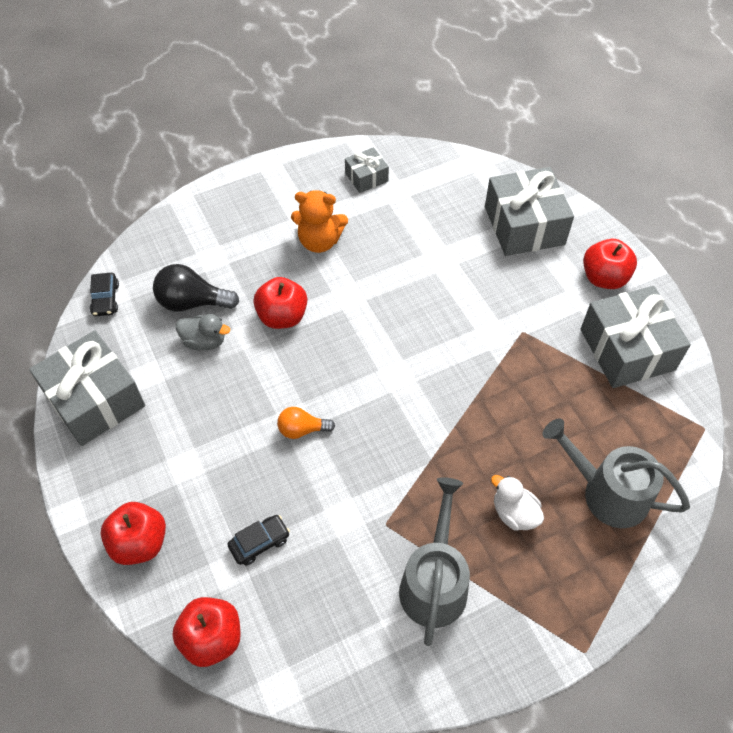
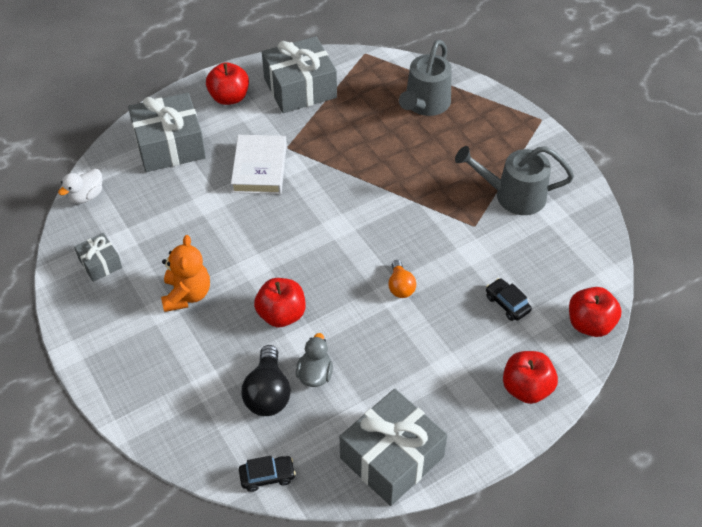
camera: 95 degrees left, 5 degrees down
(488, 304) = (260, 168): none -> white book
(514, 513) = (451, 153): white duck -> white duck (86, 196)

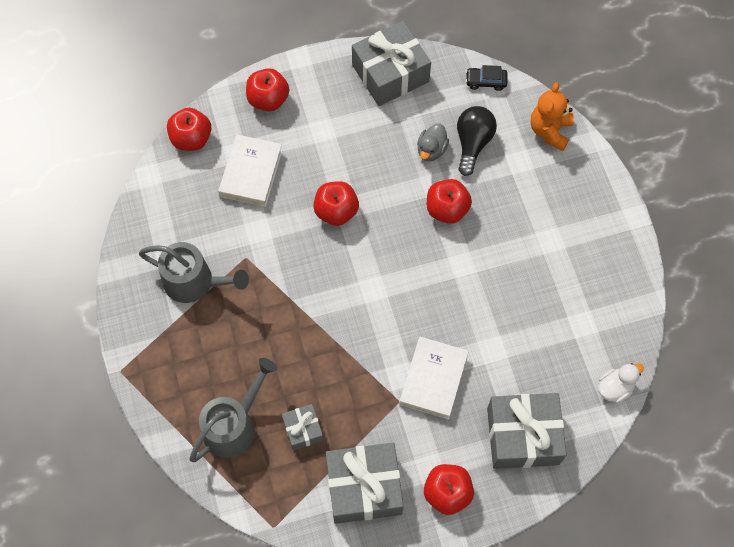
camera: 165 degrees left, 15 degrees up
(100, 263) = (603, 302): grey gift -> grey gift (303, 429)
(187, 295) = (526, 249): orange teddy bear -> orange teddy bear (549, 131)
(400, 286) = (336, 211): orange light bulb -> red apple
(507, 304) = (251, 173): black car -> white book

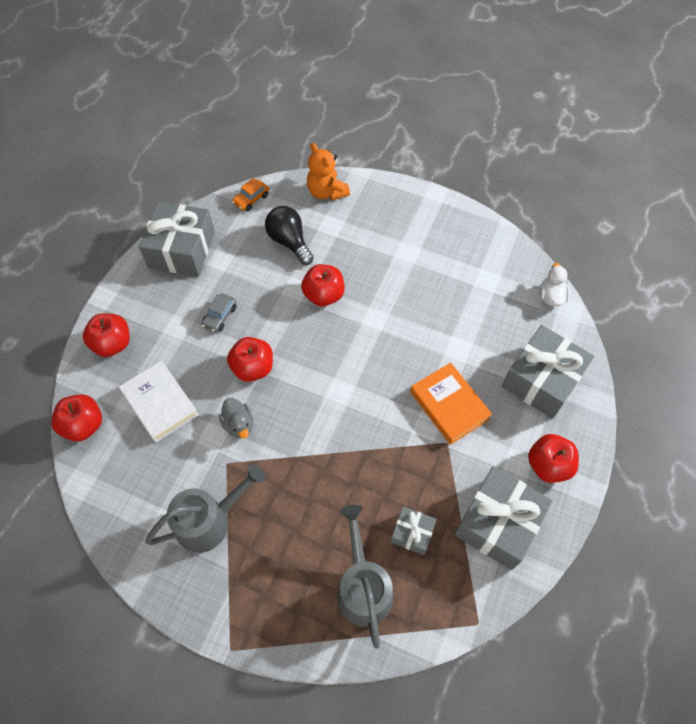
camera: 50 degrees left, 5 degrees down
(358, 151) = (220, 316): none -> grey car
(431, 150) = (268, 270): grey duck -> grey duck (239, 424)
(433, 379) = (449, 405): white book -> orange book
(486, 81) = (251, 199): black car -> orange car

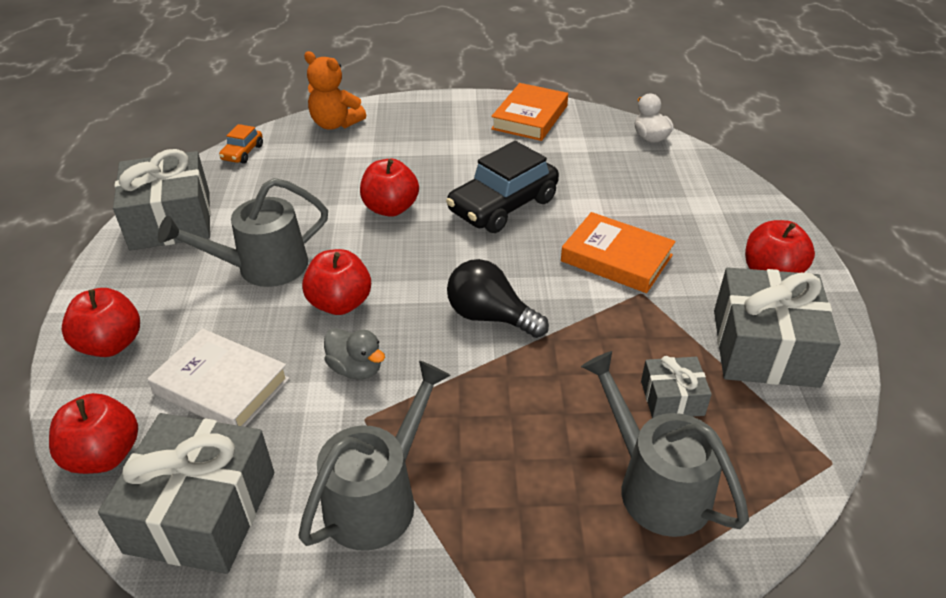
camera: 25 degrees left, 20 degrees down
(220, 316) = (262, 267): grey car -> grey watering can
(289, 241) = (315, 175): black light bulb -> black light bulb (490, 317)
(400, 324) = (503, 206): none -> black car
(472, 238) = (530, 117): none -> orange book
(542, 380) = (699, 204): grey gift -> grey gift (202, 511)

